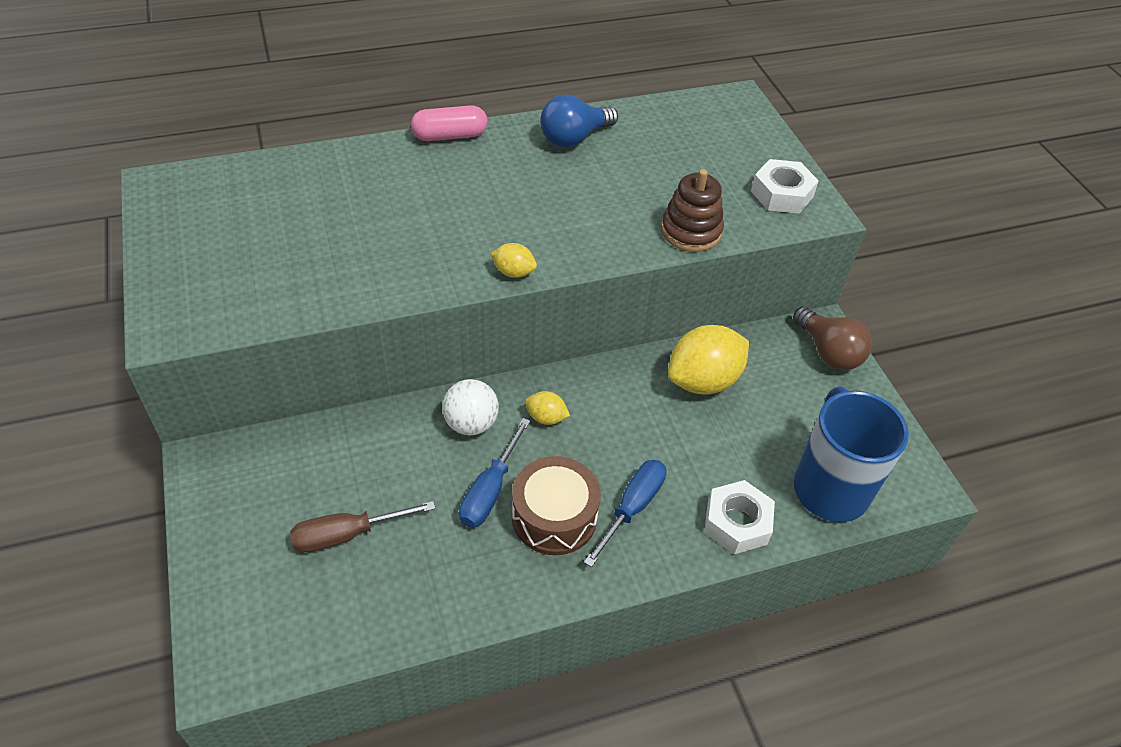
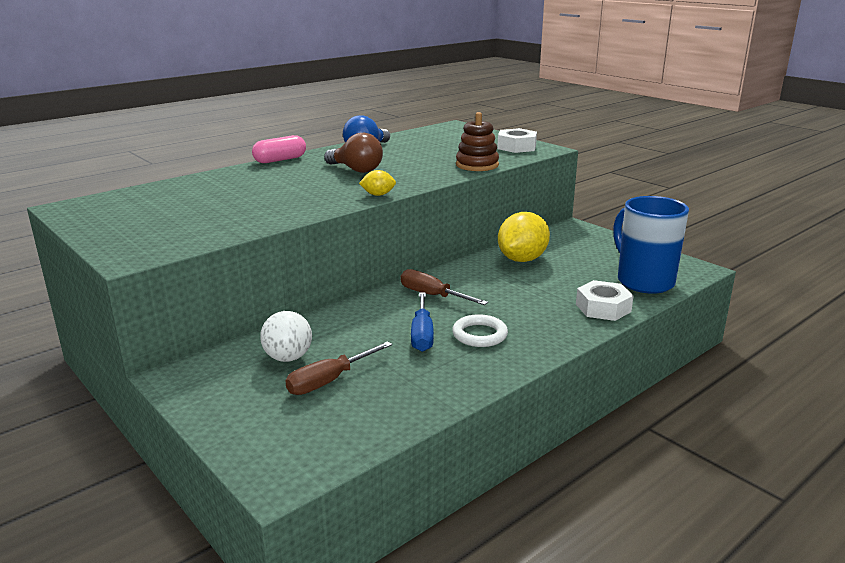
camera: 20 degrees left, 25 degrees down
(471, 424) = (380, 310): white ball -> white ball (288, 358)
(546, 418) = (432, 295): yellow lemon -> brown screwdriver
(554, 517) = (479, 335): brown drum -> white ring
(632, 507) = (529, 318): blue screwdriver -> none
(828, 352) = (586, 234): brown light bulb -> brown light bulb (356, 170)

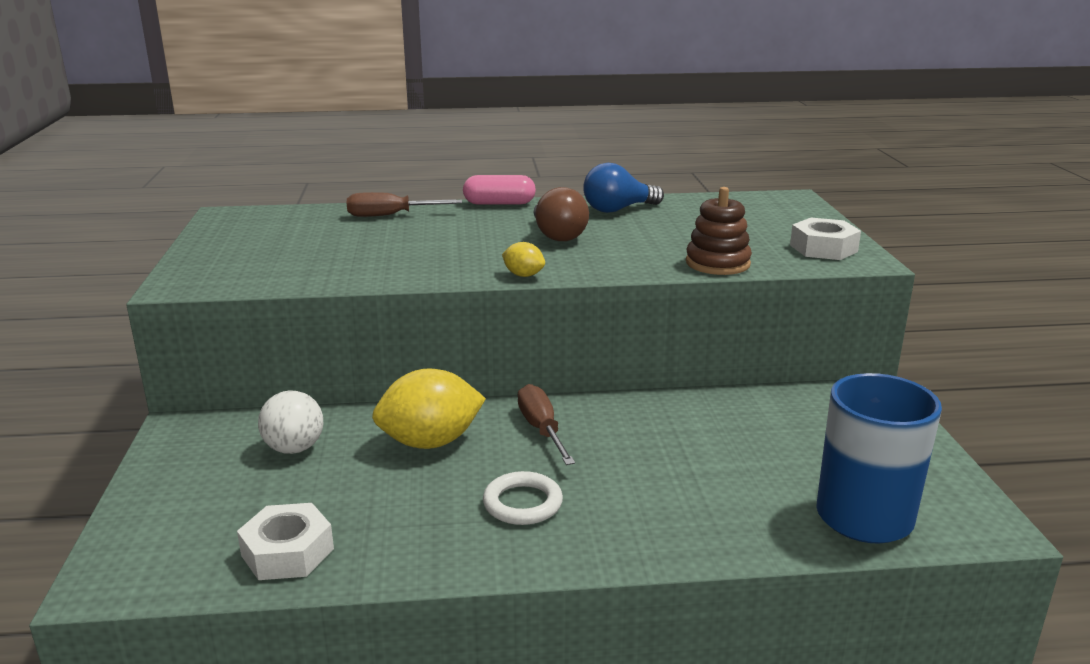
camera: 35 degrees right, 0 degrees up
(329, 381) = (292, 493): brown screwdriver -> brown screwdriver (390, 215)
(422, 334) = (459, 476): blue screwdriver -> none
(522, 259) = (726, 418): yellow lemon -> yellow lemon (430, 442)
(603, 308) = (739, 531): white nut -> white nut (287, 552)

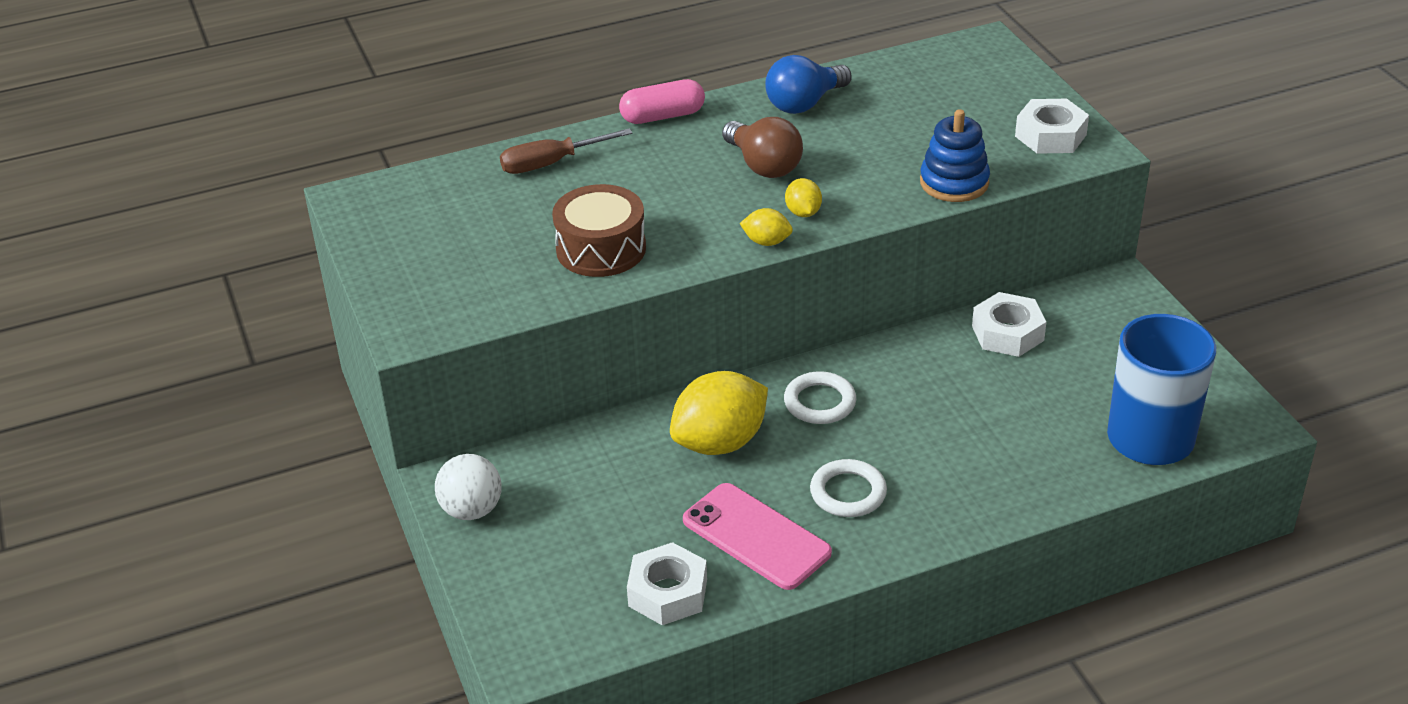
camera: 15 degrees left, 15 degrees up
(294, 448) = (589, 480): white ball -> white ball (472, 510)
(381, 261) = (601, 249): none -> brown drum
(408, 522) = (756, 536): none -> pink phone
(541, 429) = (819, 402): brown screwdriver -> white ring
(569, 263) = (803, 212): none -> yellow lemon
(717, 263) = (954, 183): brown stacking toy -> blue stacking toy
(748, 409) = (1007, 333): none -> white nut

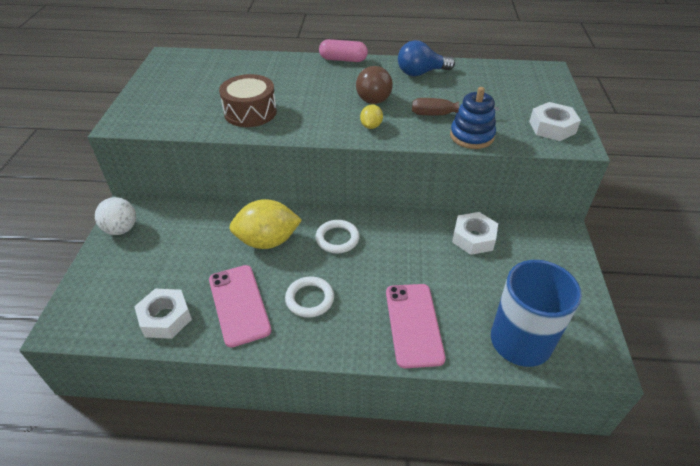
camera: 25 degrees right, 5 degrees up
(551, 163) = (269, 66): brown screwdriver -> brown screwdriver (442, 115)
(766, 242) = (337, 135): yellow lemon -> none
(1008, 470) = (413, 324): none -> pink phone

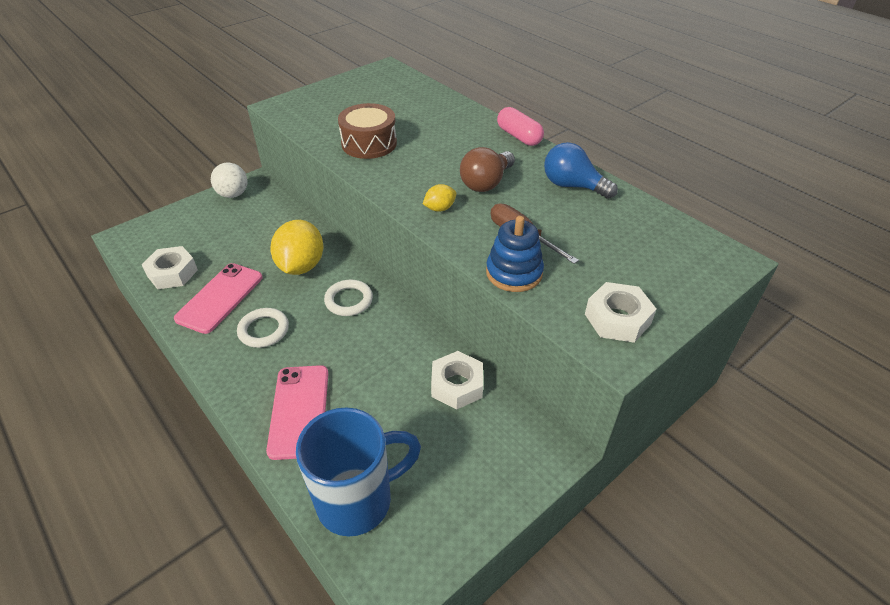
camera: 45 degrees right, 0 degrees up
(267, 241) = (301, 266): yellow lemon -> yellow lemon turned 60 degrees clockwise
(413, 324) = (299, 411): pink phone -> pink phone turned 45 degrees counterclockwise

